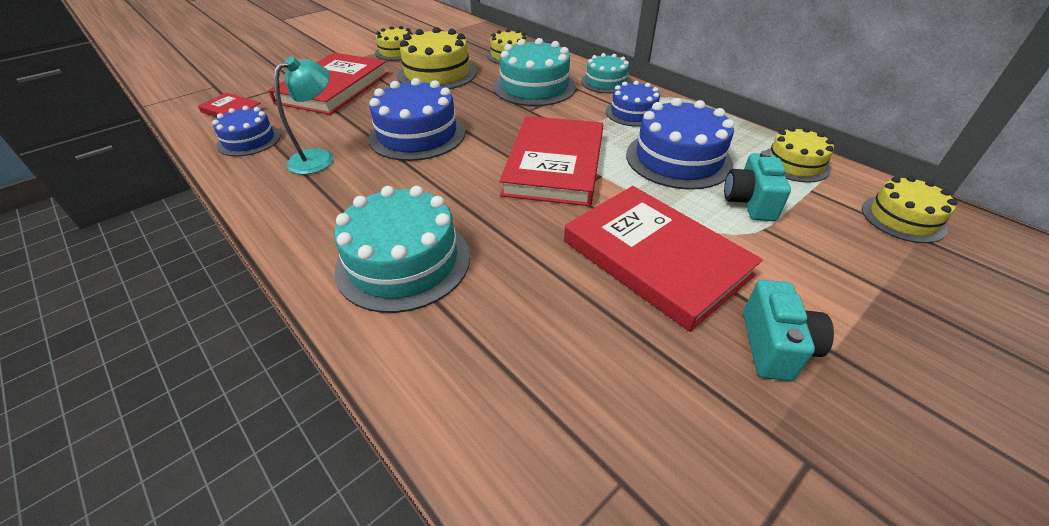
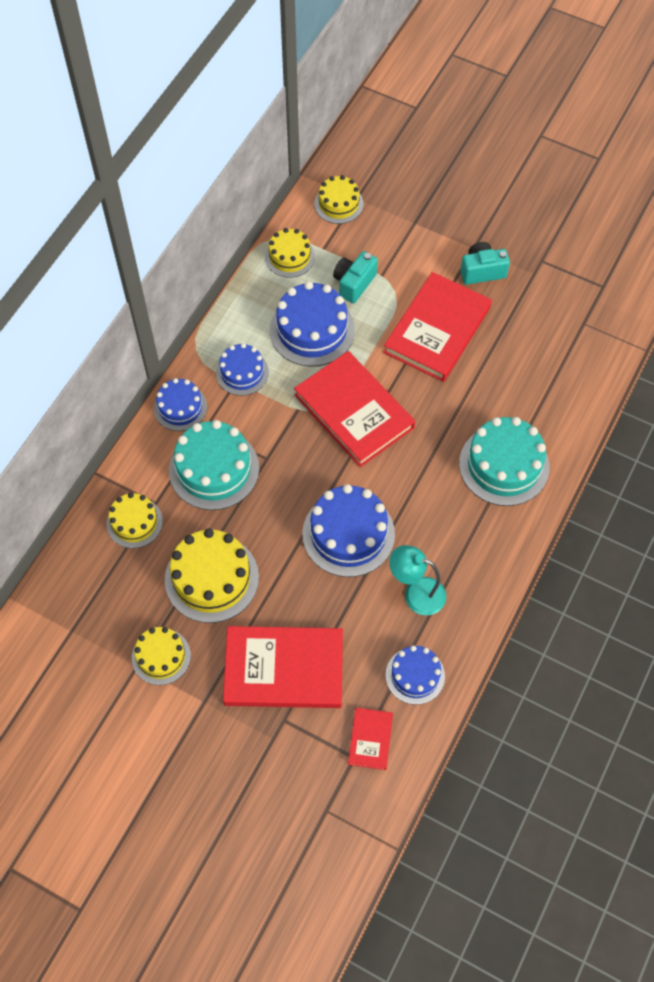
camera: 110 degrees left, 20 degrees up
(554, 164) = (354, 411): red book -> red book turned 60 degrees clockwise
(606, 82) = (180, 407): turquoise cake -> blue cake
(749, 202) = (354, 283): turquoise camera -> turquoise camera turned 135 degrees clockwise

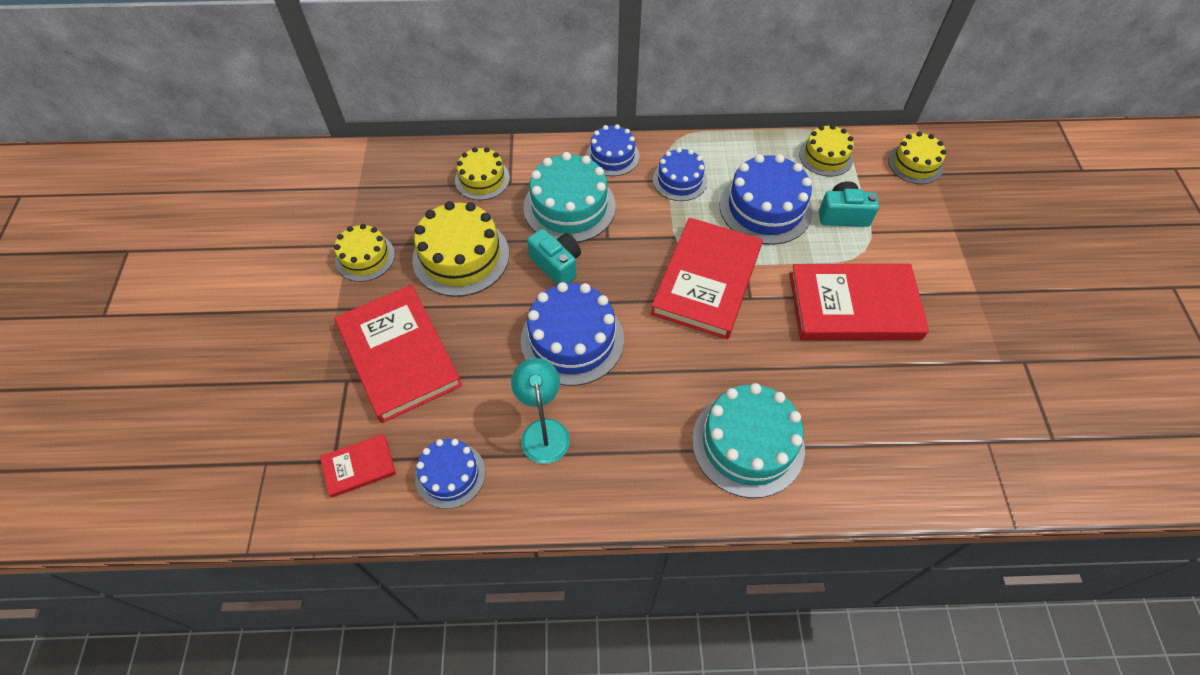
camera: 60 degrees right, 5 degrees down
(482, 271) = (957, 312): turquoise camera -> turquoise camera (557, 265)

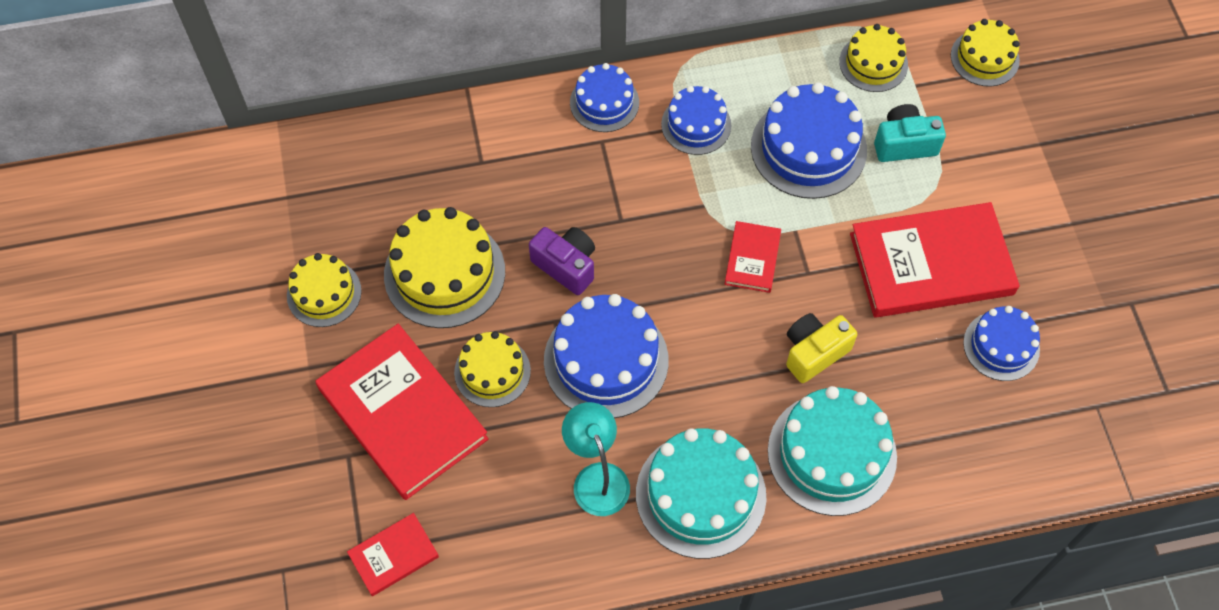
camera: 10 degrees left, 5 degrees up
(450, 475) = (501, 547): blue cake -> blue cake (1001, 346)
(482, 179) = (444, 161): yellow cake -> yellow cake (492, 371)
(557, 265) = (566, 266): turquoise camera -> purple camera
(569, 206) = (564, 183): turquoise cake -> turquoise cake (700, 495)
(706, 281) = (752, 258): red book -> red book, size x0.48
(745, 359) = (814, 352): none -> yellow camera

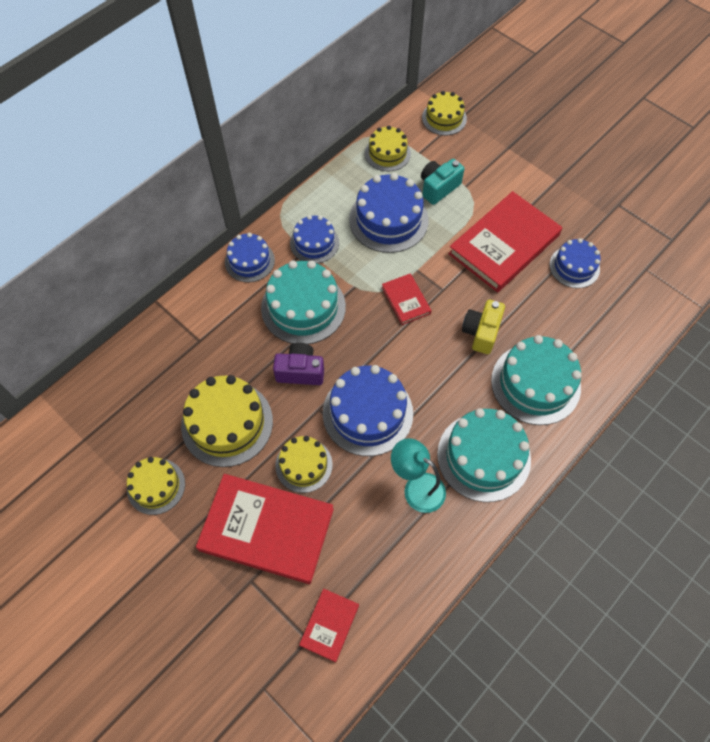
camera: 35 degrees left, 0 degrees up
(625, 194) = (303, 307): none -> turquoise cake

